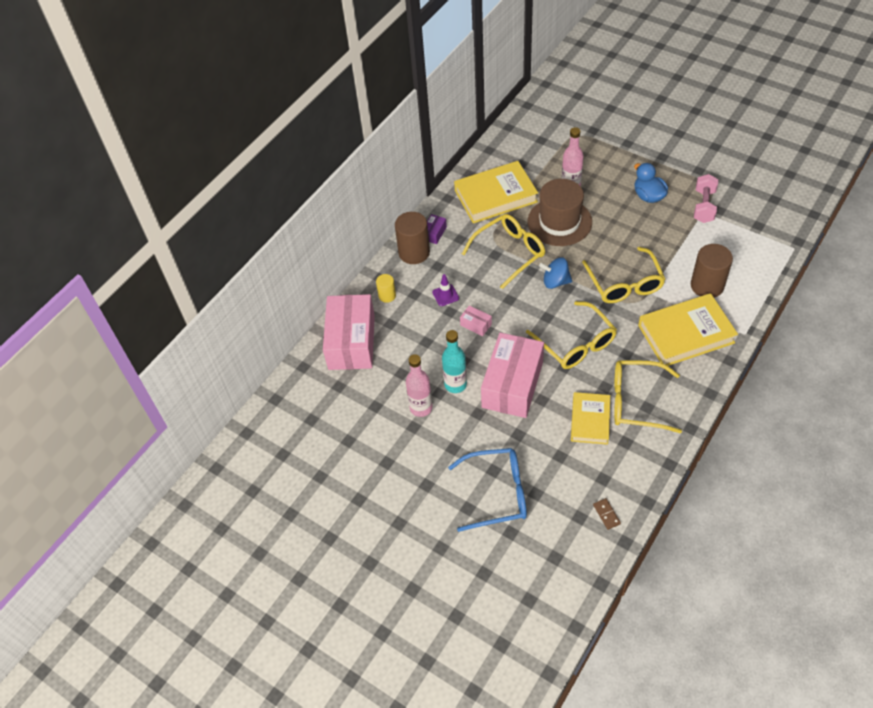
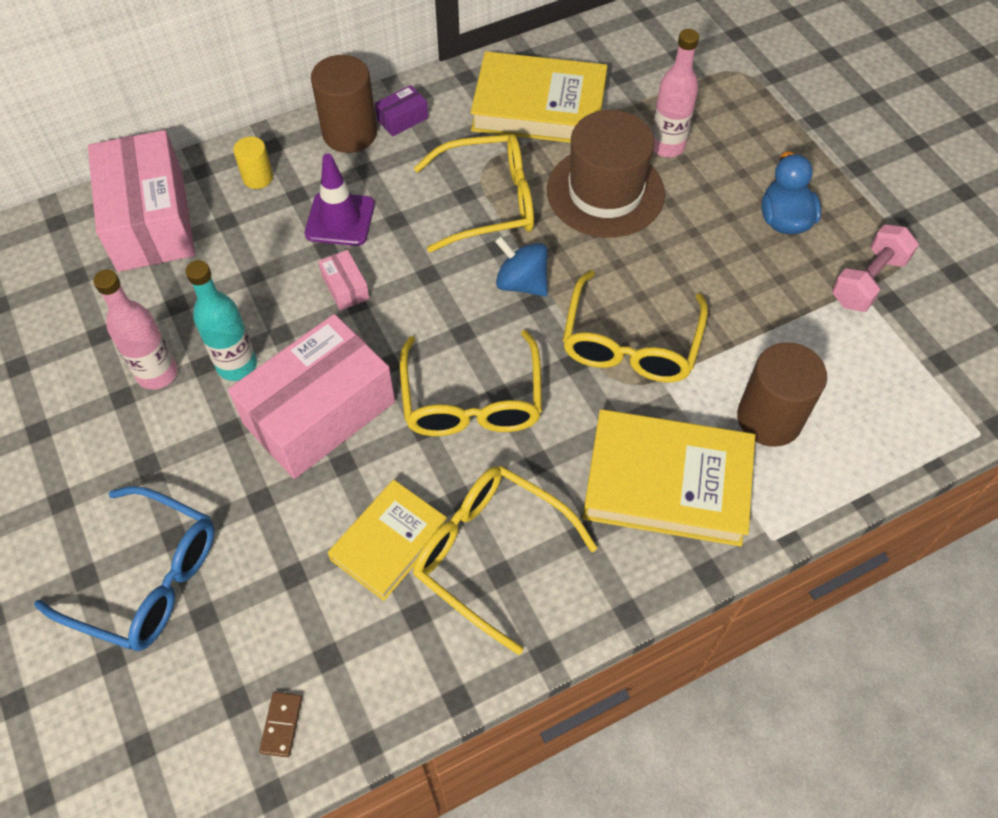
camera: 25 degrees right, 5 degrees up
(351, 342) = (151, 220): pink box -> pink box turned 45 degrees counterclockwise
(445, 295) = (340, 219): purple traffic cone -> purple traffic cone, size x1.56

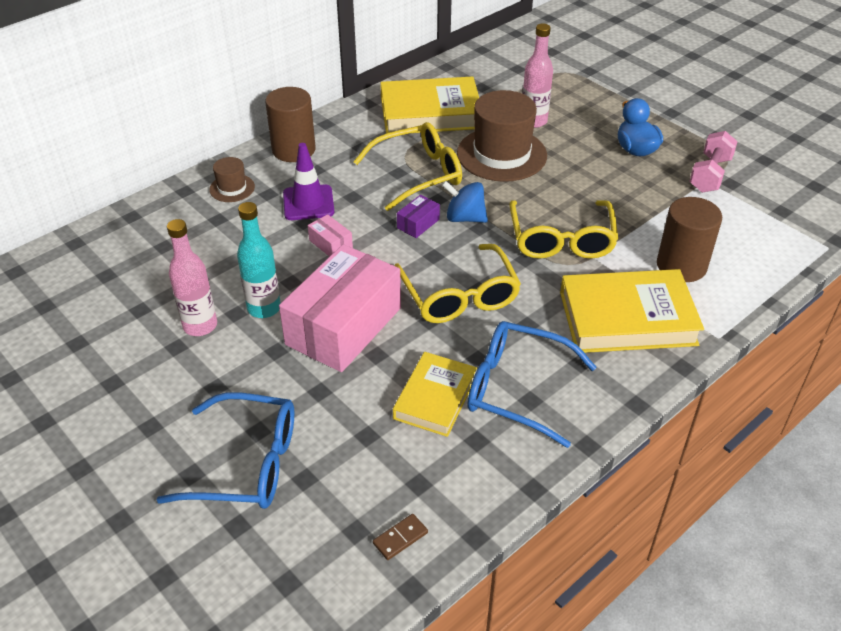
camera: 15 degrees left, 15 degrees down
(151, 220) = (155, 229): pink box -> none
(258, 178) = (232, 188): yellow cylinder -> brown hat
(281, 724) = (400, 538): brown domino -> brown domino turned 60 degrees clockwise
(402, 119) = (331, 135): purple box -> purple box (418, 224)
(488, 552) = (515, 388): yellow glasses -> blue glasses

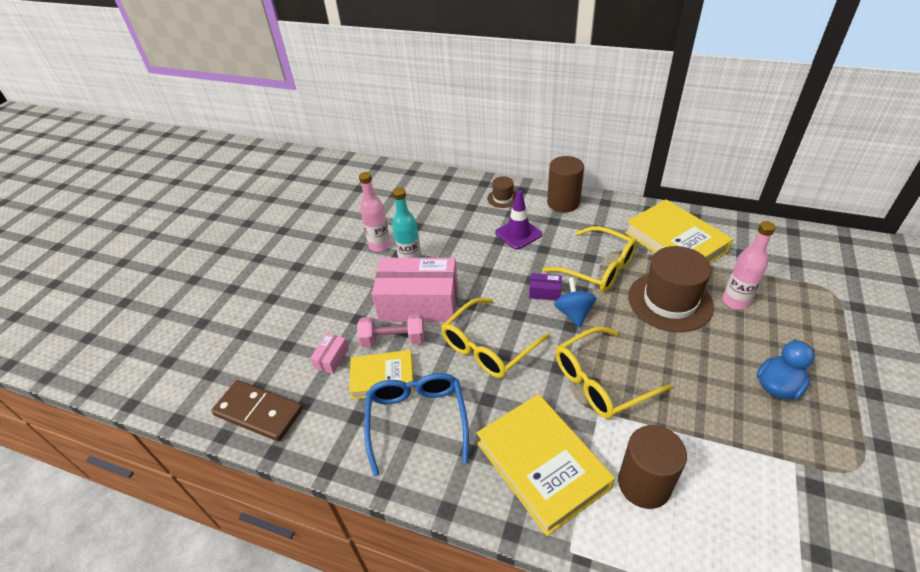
camera: 65 degrees right, 0 degrees up
(248, 464) = (287, 316): blue glasses -> none
(330, 244) = (488, 262): pink box -> pink box (331, 358)
(400, 538) = (259, 412): brown domino -> brown domino, size x2.34
(710, 175) = (807, 462): pink dumbbell -> pink dumbbell (393, 340)

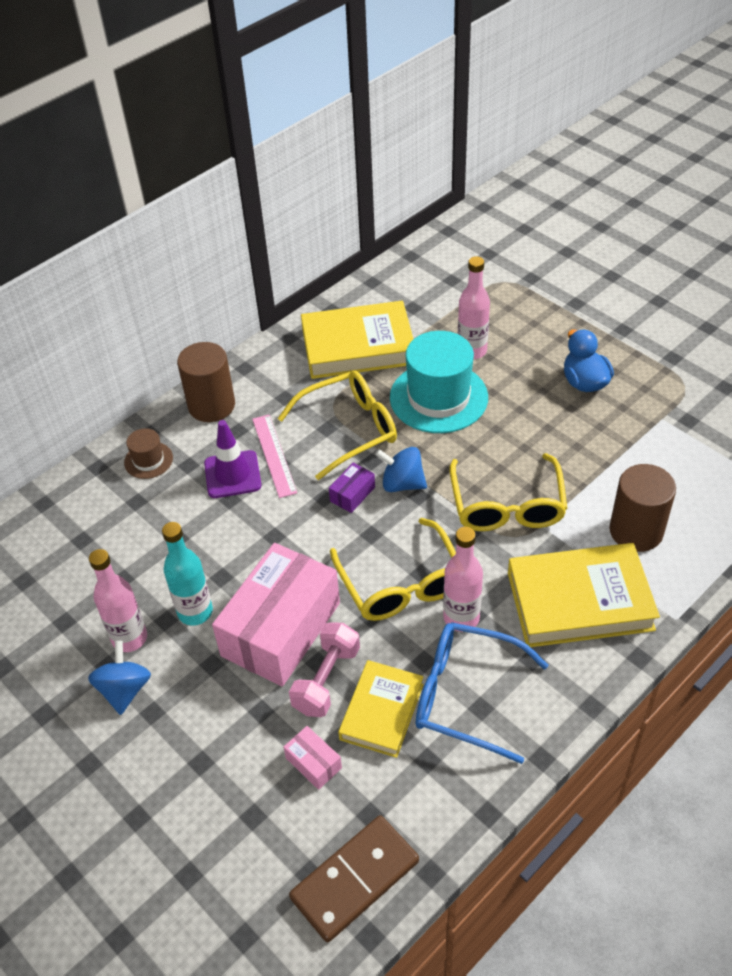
camera: 65 degrees left, 5 degrees up
(346, 258) = (124, 690): none -> blue spinning top
(480, 392) = (461, 618): none -> pink bottle
(547, 244) = (274, 455): none -> pink ruler
(670, 301) = (438, 397): brown hat -> turquoise hat

